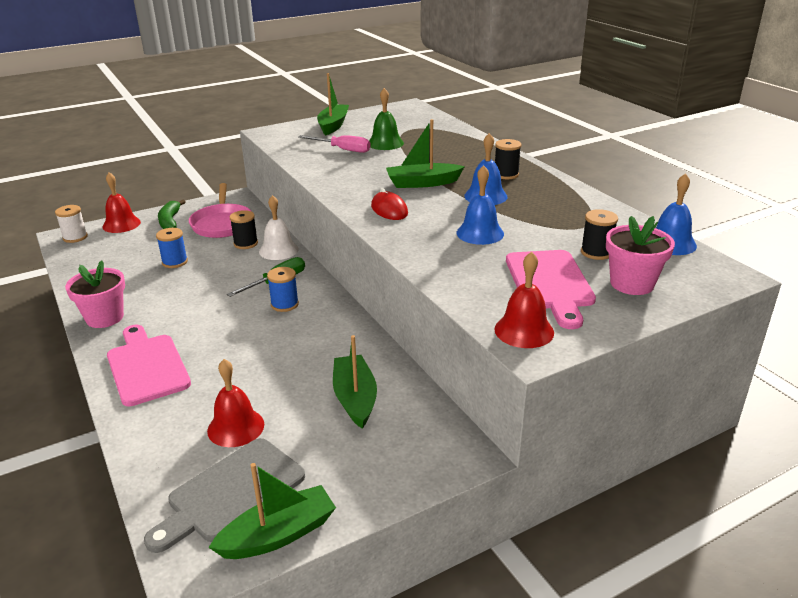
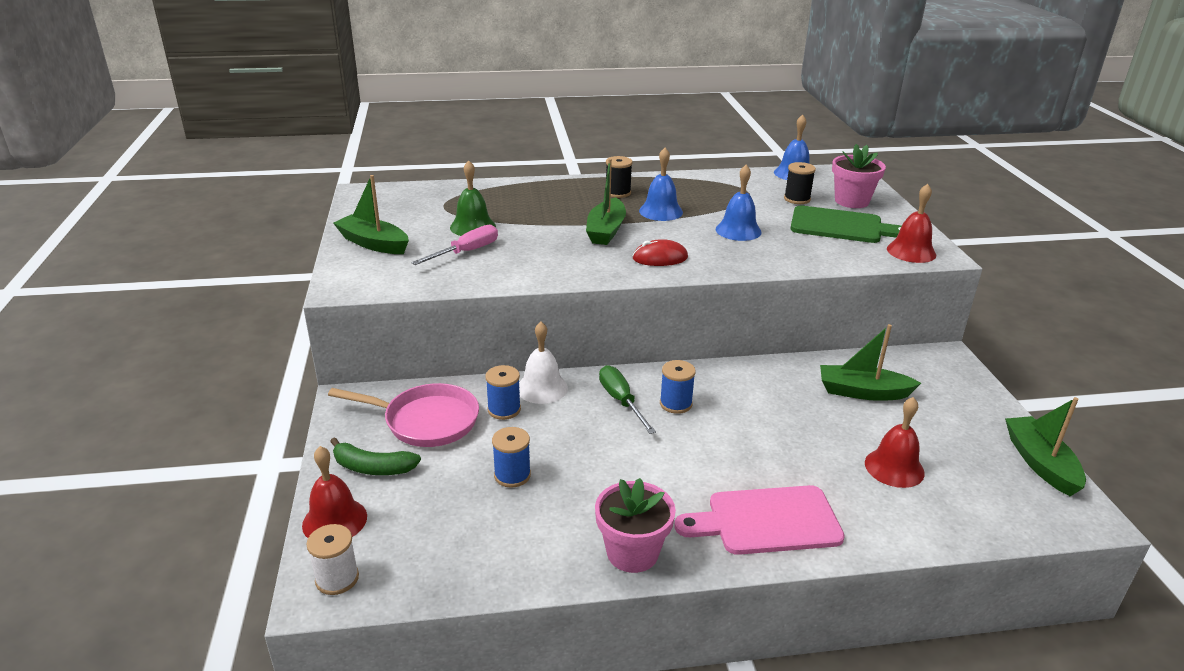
camera: 70 degrees left, 0 degrees up
(231, 493) = (989, 482): grey cutting board -> none
(245, 243) = (504, 409): black spool -> blue spool
(550, 283) = (841, 226): pink cutting board -> green cutting board

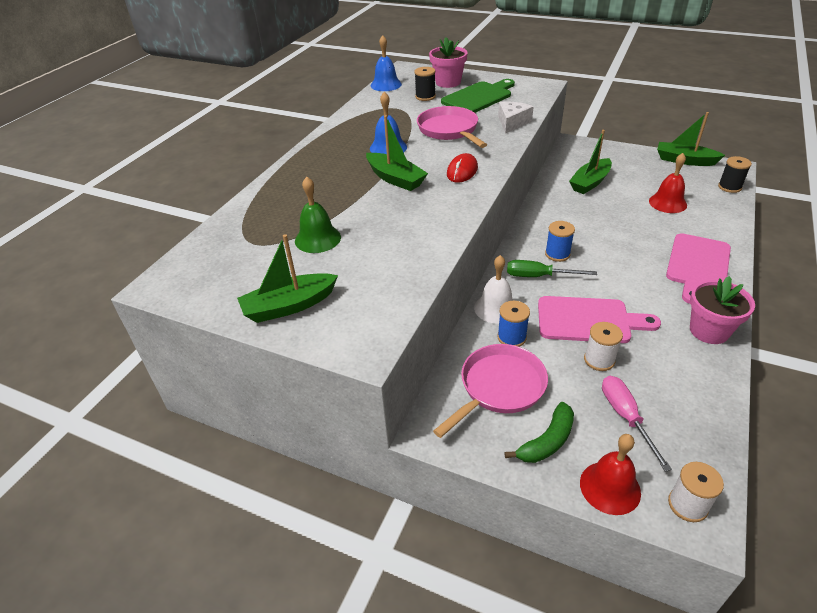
camera: 55 degrees left, 10 degrees up
(466, 252) = (364, 255): pink screwdriver -> pink screwdriver (626, 417)
(512, 475) = (599, 360): blue spool -> white spool
(573, 453) = (589, 320): none -> pink cutting board
(618, 193) = (335, 154): black spool -> black spool (729, 187)
(738, 230) = (449, 130): blue bell -> pink pan
(806, 259) = (512, 123): none -> white cheese
(911, 251) = (531, 90): red bell -> none

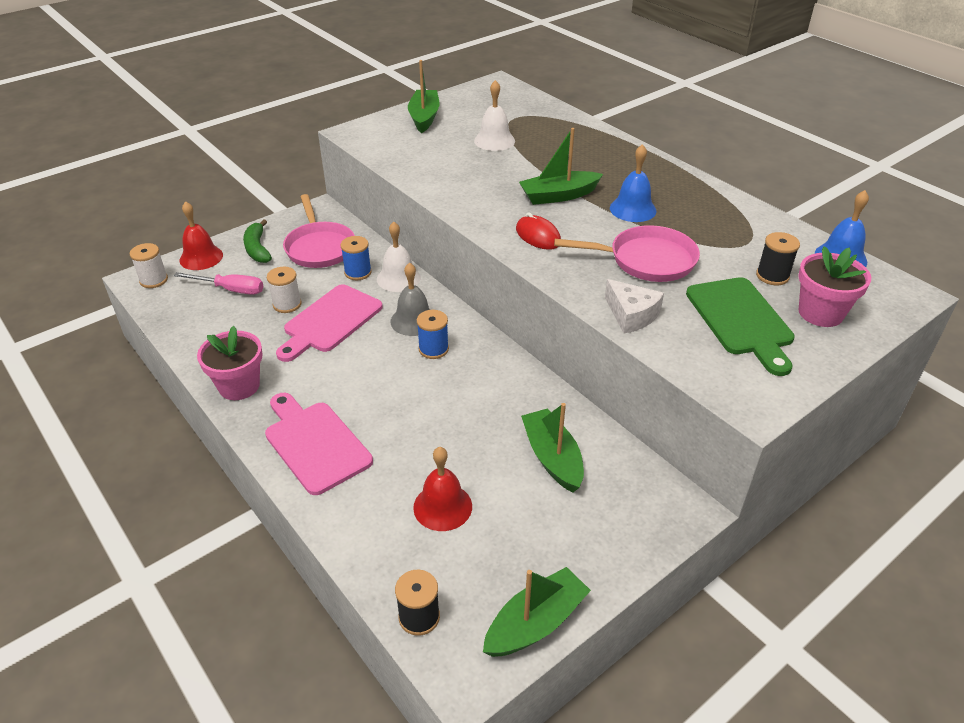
camera: 115 degrees right, 0 degrees up
(317, 239) = (494, 140): green bell -> white bell
(538, 276) = (413, 320): green screwdriver -> grey bell

